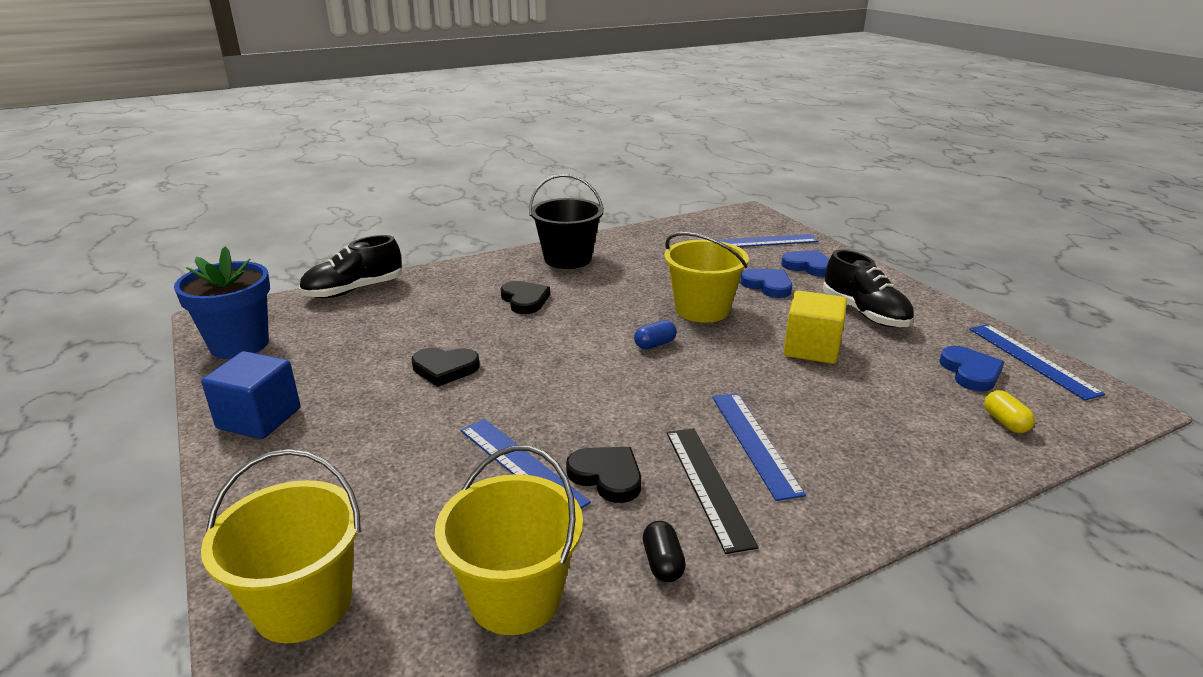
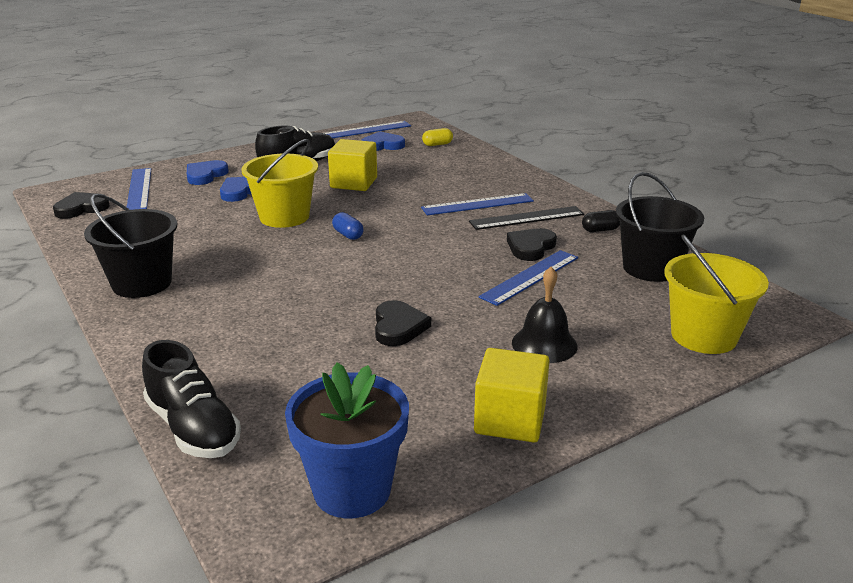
camera: 95 degrees left, 0 degrees up
(259, 418) = (510, 420): blue cube -> yellow cube
(365, 455) = (544, 344): none -> black bell
(515, 597) = (651, 268): yellow bucket -> black bucket
(525, 300) = (250, 300): black heart -> black heart (81, 208)

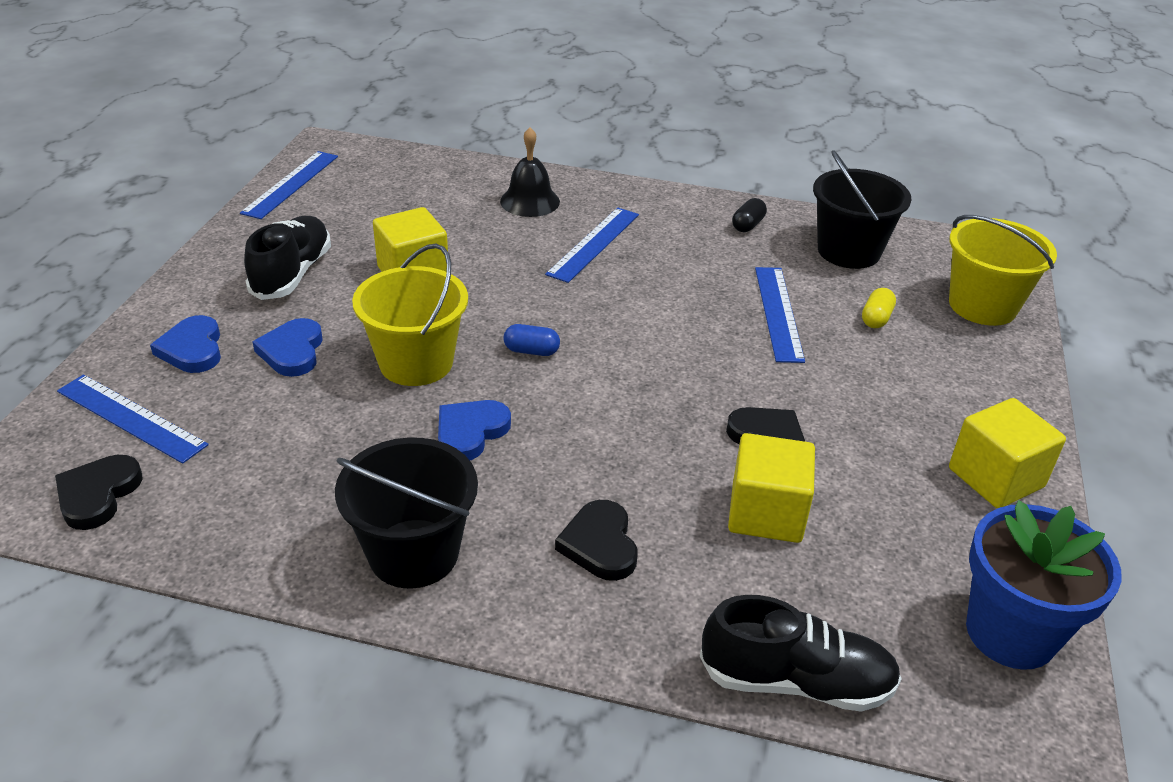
camera: 45 degrees left, 10 degrees up
(327, 356) = (766, 513): none -> yellow cube
(382, 145) = (352, 200): blue heart -> blue heart (470, 432)
(437, 144) = (416, 174): yellow capsule -> yellow capsule (876, 318)
(527, 218) = (666, 240): black ruler -> none
(530, 247) = (725, 276): black heart -> black heart (600, 544)
(544, 344) = (901, 383): black bell -> black bell (530, 201)

